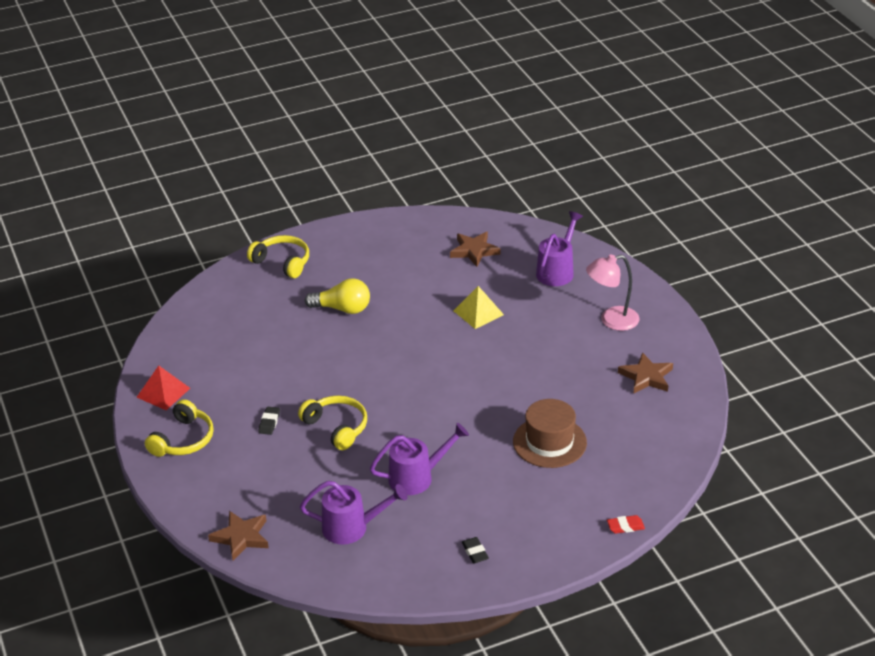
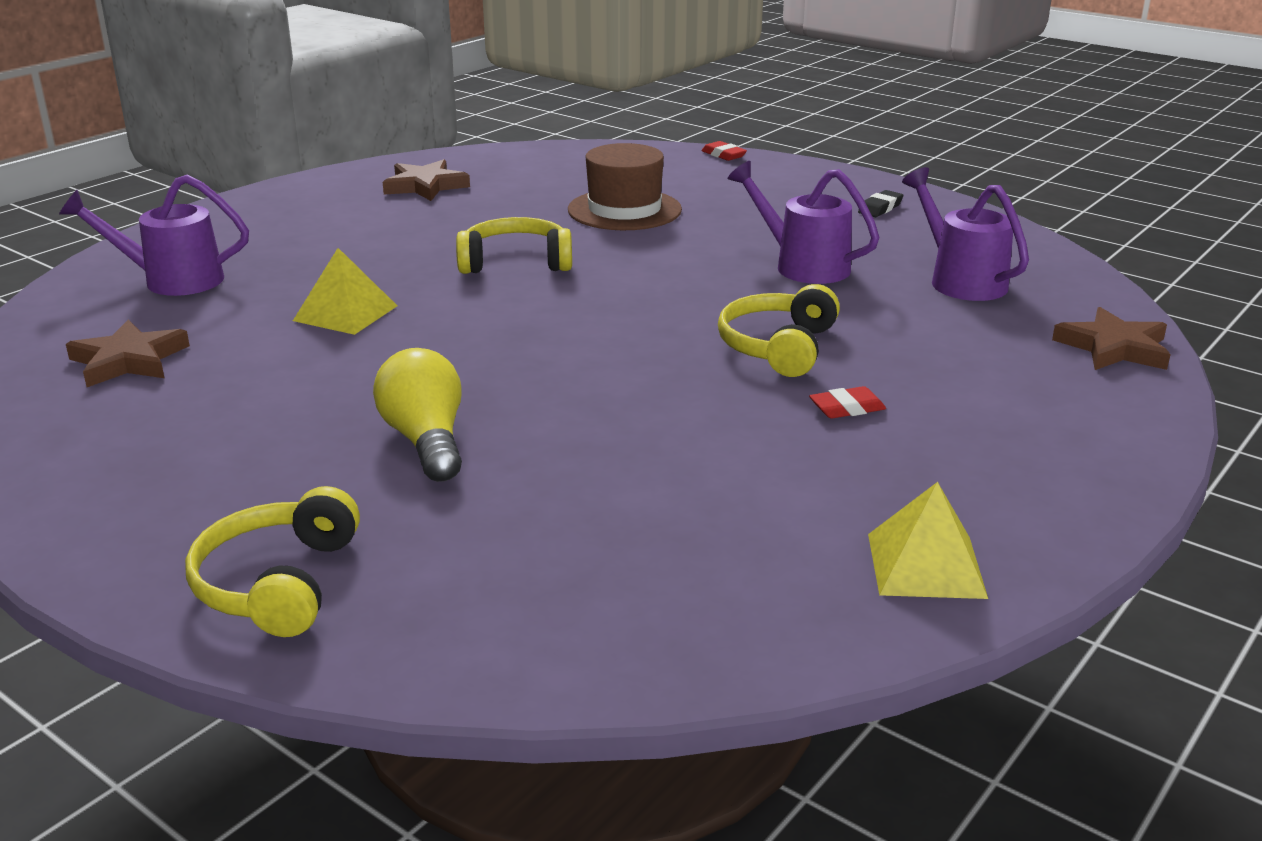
camera: 120 degrees left, 10 degrees down
(163, 392) = (926, 565): red pyramid -> yellow pyramid
(183, 440) = (1013, 480): yellow headphones -> yellow headphones (515, 262)
(269, 423) = (847, 408): black eraser -> red eraser
(611, 320) = (301, 223): pink lamp -> none

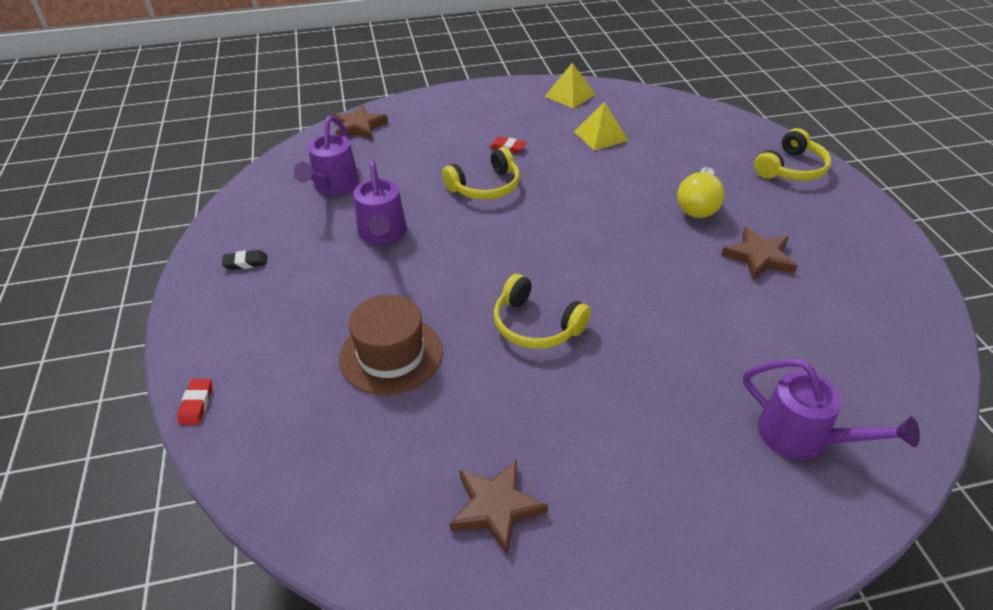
camera: 140 degrees left, 15 degrees up
(128, 360) = (846, 339): brown star -> brown star (759, 257)
(345, 313) = (686, 323): yellow pyramid -> yellow pyramid (601, 136)

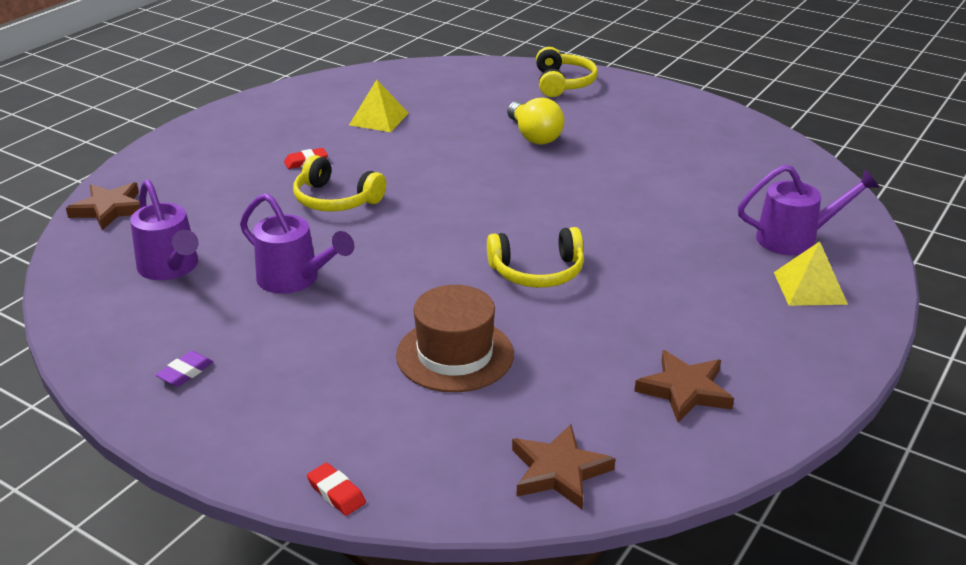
camera: 45 degrees left, 10 degrees down
(245, 262) = (185, 372): black eraser -> purple eraser
(485, 187) = (335, 200): yellow headphones -> yellow headphones turned 105 degrees clockwise
(570, 95) = (299, 98): yellow pyramid -> yellow pyramid (810, 288)
(759, 257) = (624, 150): brown star -> brown star (559, 471)

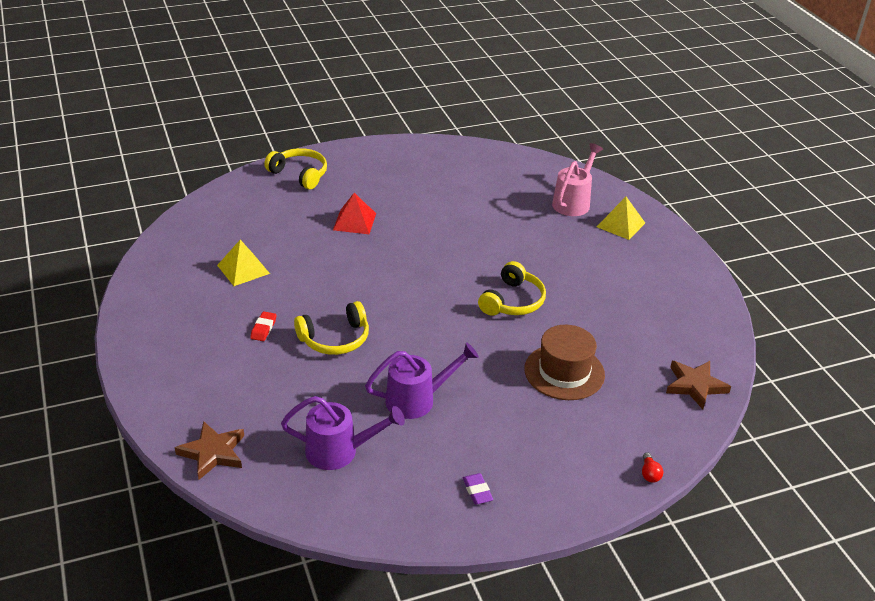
camera: 55 degrees left, 5 degrees up
(336, 493) = (649, 473): red eraser -> red light bulb
(534, 136) = (354, 221): yellow light bulb -> red pyramid
(684, 390) = (667, 311): brown star -> none
(795, 238) = (573, 202): purple watering can -> pink watering can

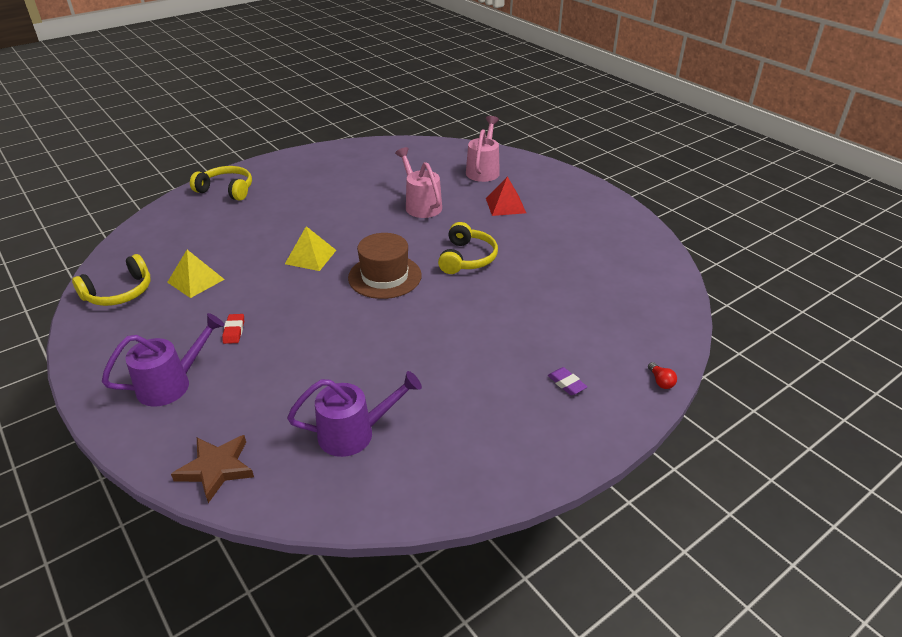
camera: 15 degrees left, 0 degrees up
(335, 339) = (311, 325): yellow headphones -> yellow headphones (119, 292)
(354, 221) = (293, 219): red pyramid -> red pyramid (505, 205)
(417, 399) = (414, 364): purple watering can -> purple watering can (172, 384)
(477, 491) = (510, 439): purple eraser -> purple eraser (566, 384)
(489, 230) = (421, 205): none -> pink watering can
(564, 372) = (540, 308): brown hat -> brown hat (385, 276)
(620, 225) = (531, 180): yellow pyramid -> yellow pyramid (310, 257)
(695, 385) = (659, 295): brown star -> none

